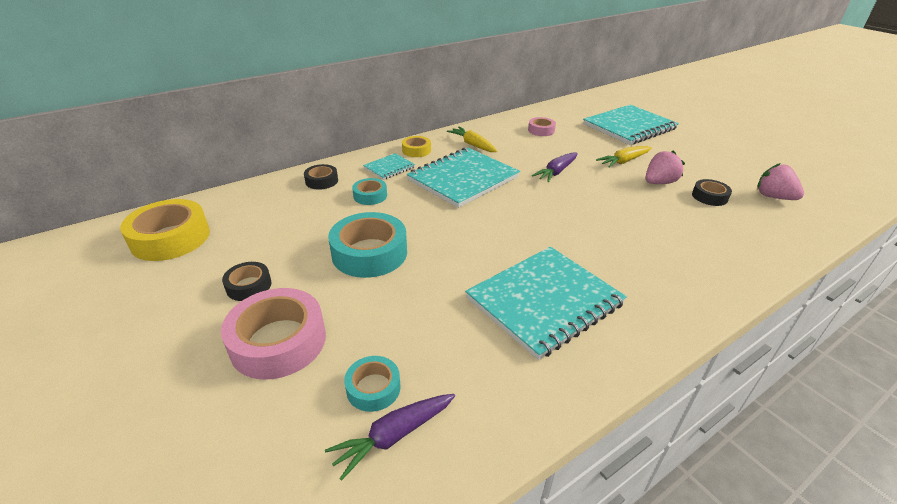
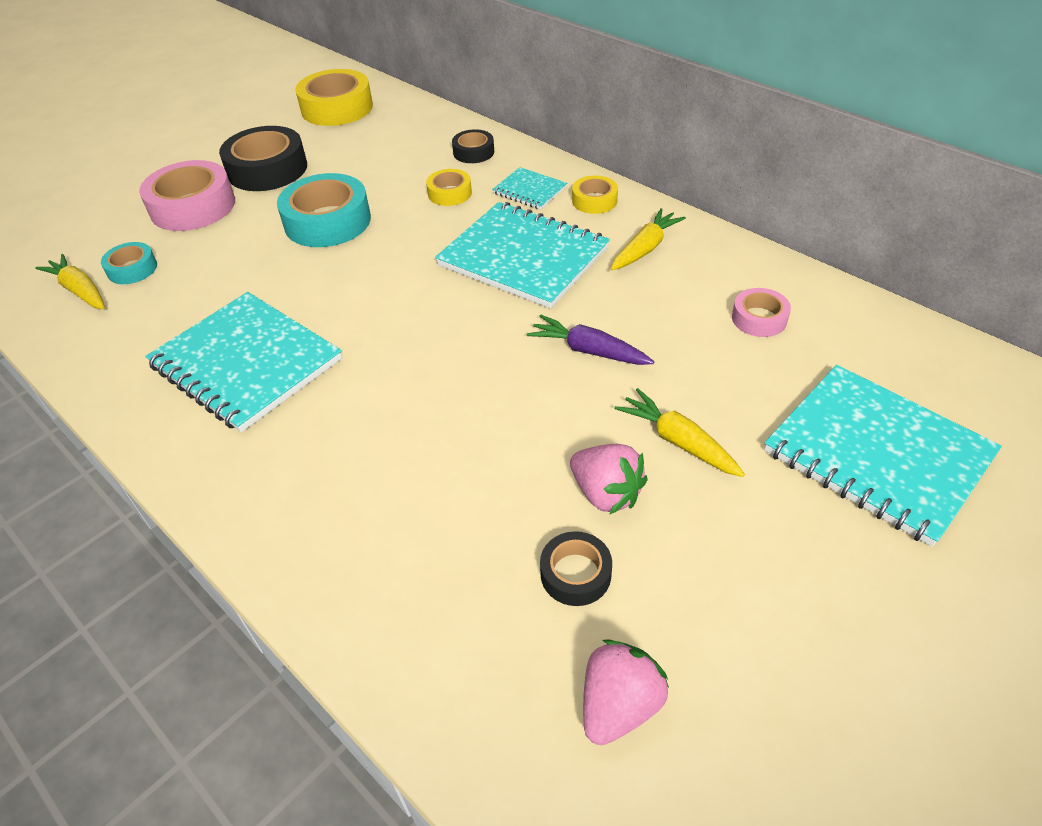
camera: 80 degrees right, 10 degrees up
(249, 286) = (267, 169): black tape -> black tape, size x1.89
(370, 196) = (449, 193): turquoise tape -> yellow tape
(394, 436) = (80, 291): purple carrot -> yellow carrot

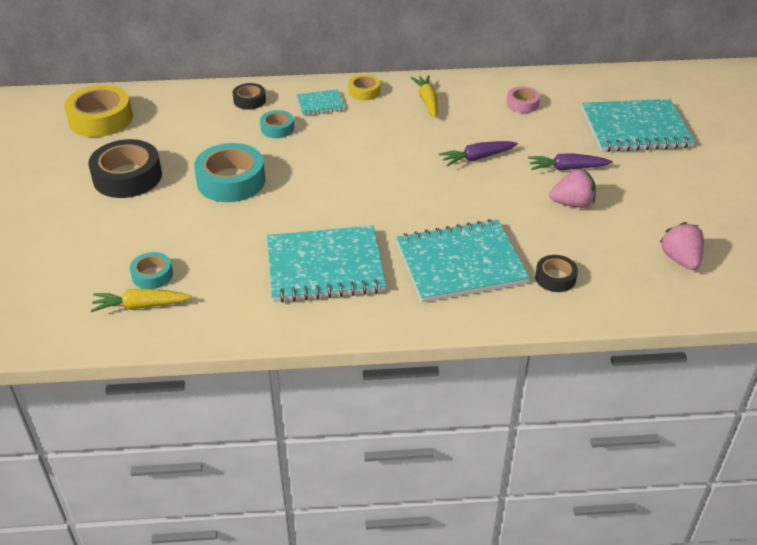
camera: 50 degrees left, 5 degrees down
(193, 206) = (118, 223): pink tape -> none
(449, 193) = (277, 128): yellow tape -> turquoise tape
(523, 257) = (376, 137): turquoise notebook -> turquoise notebook (460, 263)
(575, 574) = (606, 235): black tape -> black tape (555, 278)
(678, 441) = (567, 168): yellow carrot -> purple carrot

